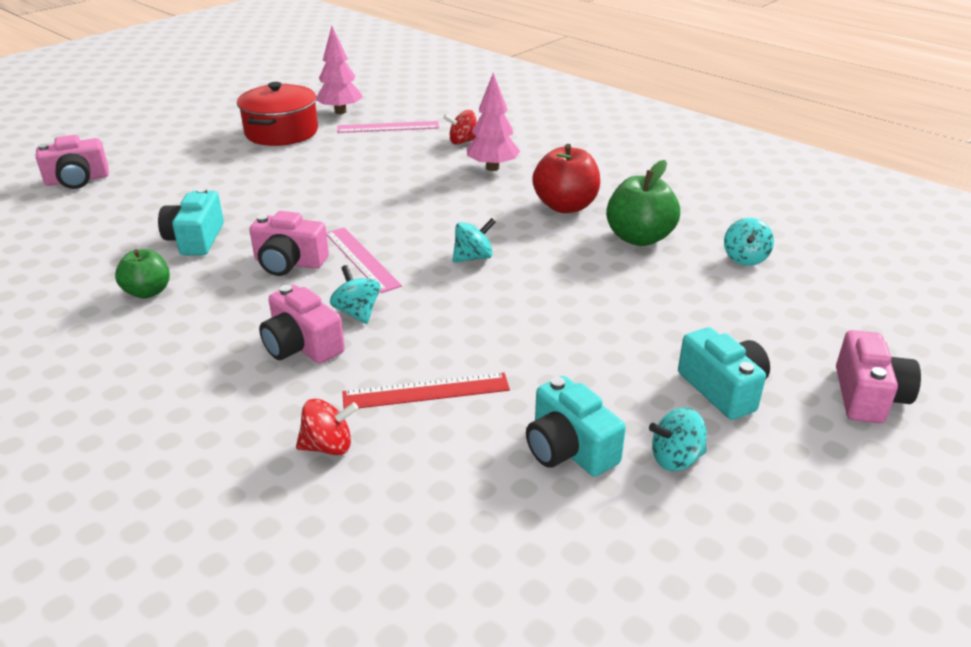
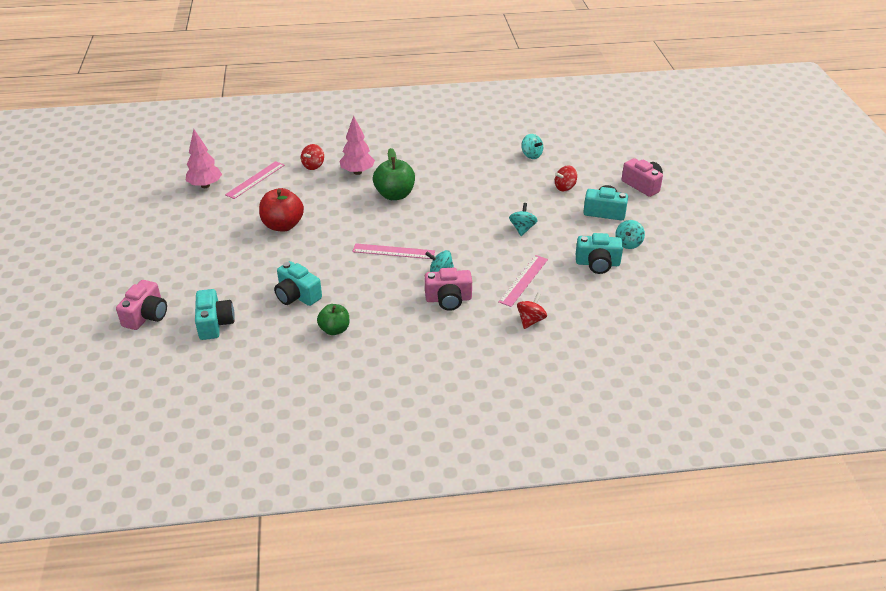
camera: 50 degrees left, 5 degrees up
(94, 218) = (214, 323): none -> turquoise camera
(281, 132) = (200, 217): red pot -> none
(289, 263) = (367, 274): pink camera -> none
(426, 391) = (523, 280): red ruler -> pink ruler
(473, 257) = (437, 220): turquoise spinning top -> turquoise spinning top (522, 229)
(565, 206) = (427, 172): red apple -> red apple (283, 225)
(639, 238) = (481, 170): green apple -> green apple (395, 195)
(719, 322) = (565, 187): none -> red spinning top

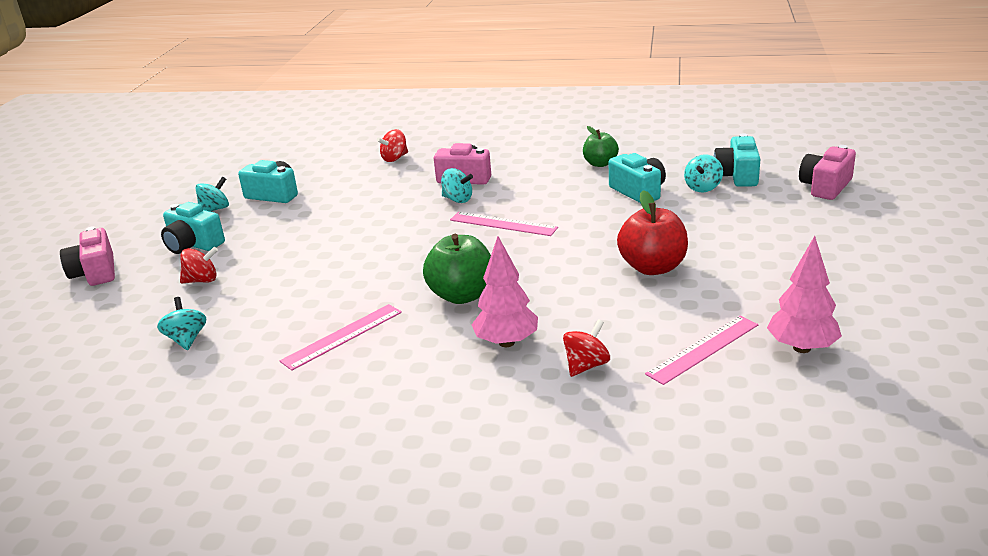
camera: 160 degrees left, 10 degrees down
(522, 229) = (319, 234): turquoise spinning top -> turquoise spinning top (703, 188)
(523, 280) = (370, 187): pink ruler -> pink ruler (342, 336)

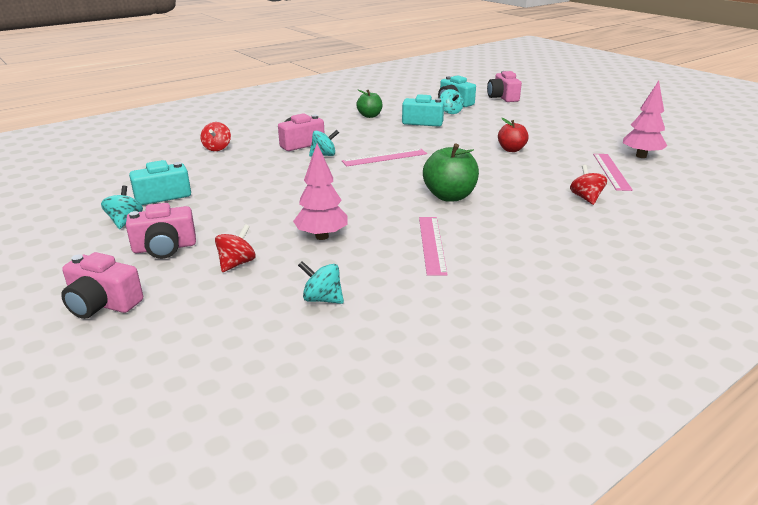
camera: 50 degrees left, 0 degrees up
(193, 244) = (164, 248): turquoise camera -> pink camera
(506, 342) = (527, 205): pink tree -> pink tree (322, 236)
(653, 267) = (511, 149): red apple -> red apple, size x0.64

